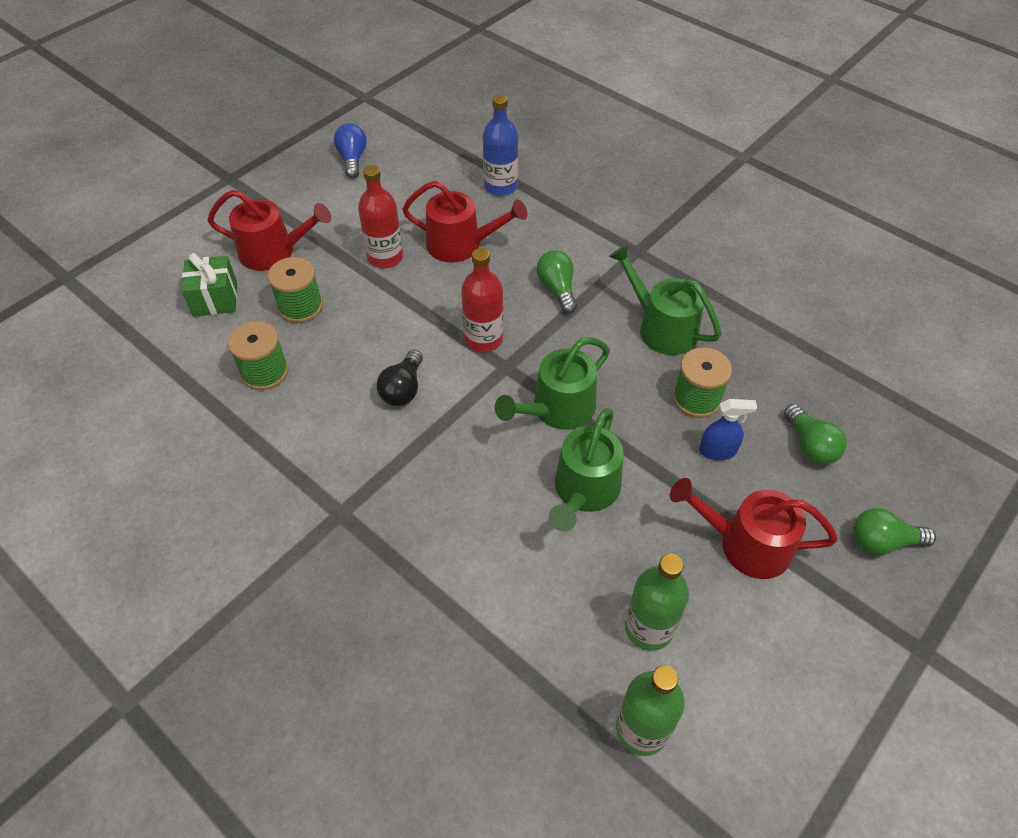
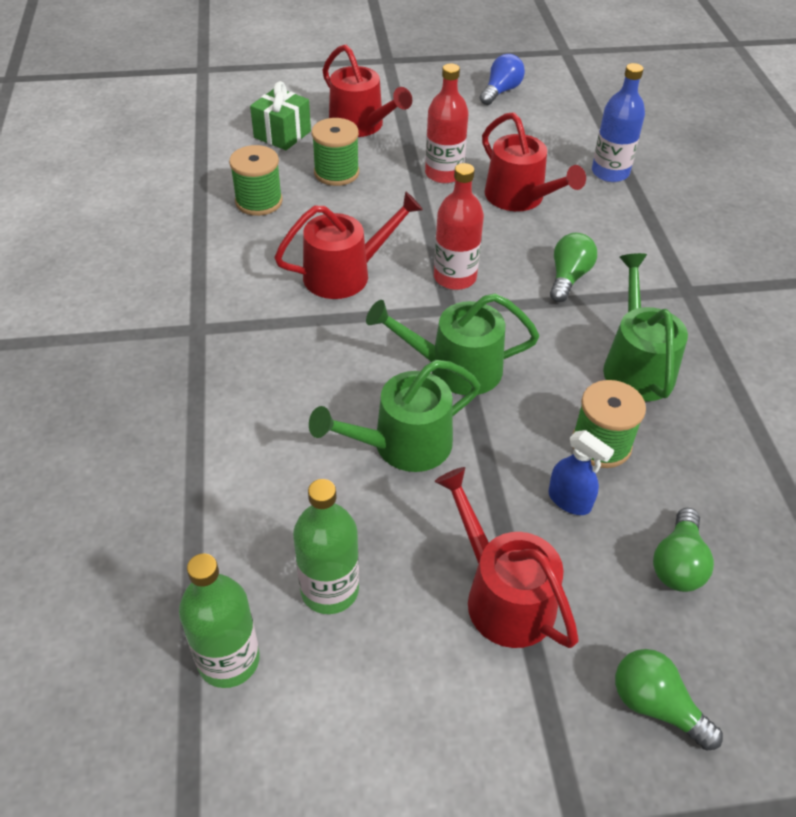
camera: 40 degrees right, 5 degrees down
(403, 389) = (345, 274): black light bulb -> red watering can

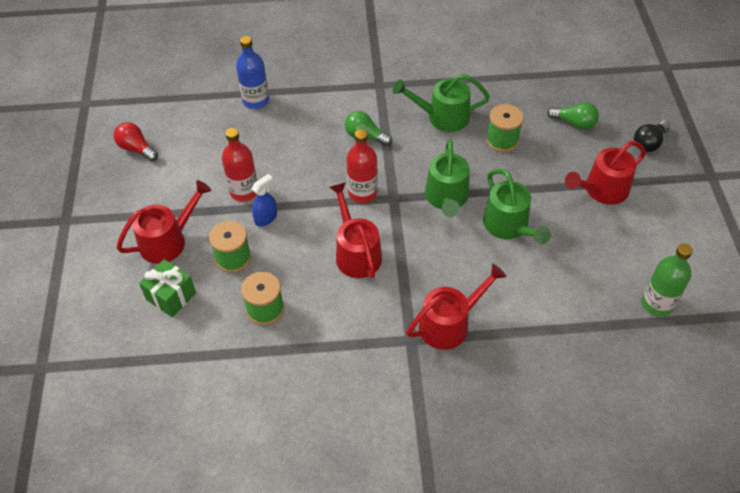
camera: 85 degrees left, 5 degrees up
(329, 589) = (609, 261): green bottle -> none
(501, 91) = (136, 148): blue light bulb -> red light bulb
(520, 198) = (279, 151): red watering can -> red watering can (449, 324)
(569, 500) = (541, 158): blue spray bottle -> blue spray bottle (266, 218)
(655, 705) = (649, 143): green light bulb -> black light bulb

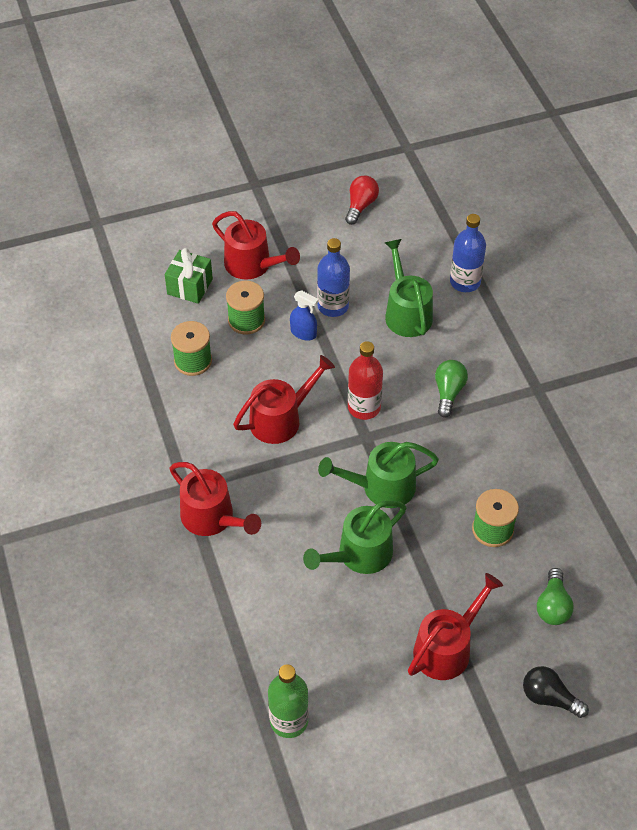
camera: 75 degrees right, 0 degrees up
(244, 191) = (333, 306): red bottle -> blue bottle
(442, 117) = (508, 462): green watering can -> green watering can (406, 313)
(602, 190) = (447, 648): red watering can -> red watering can turned 90 degrees clockwise

